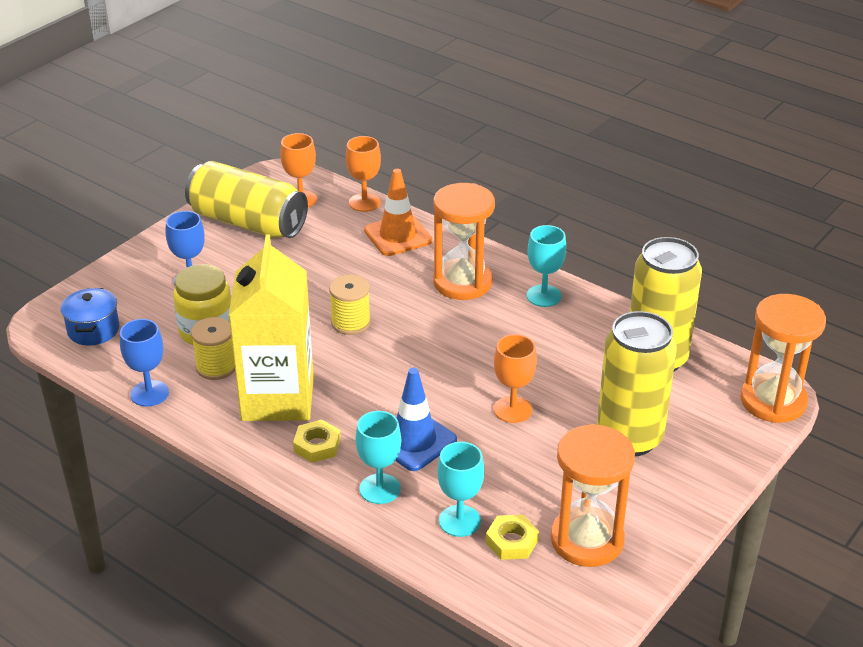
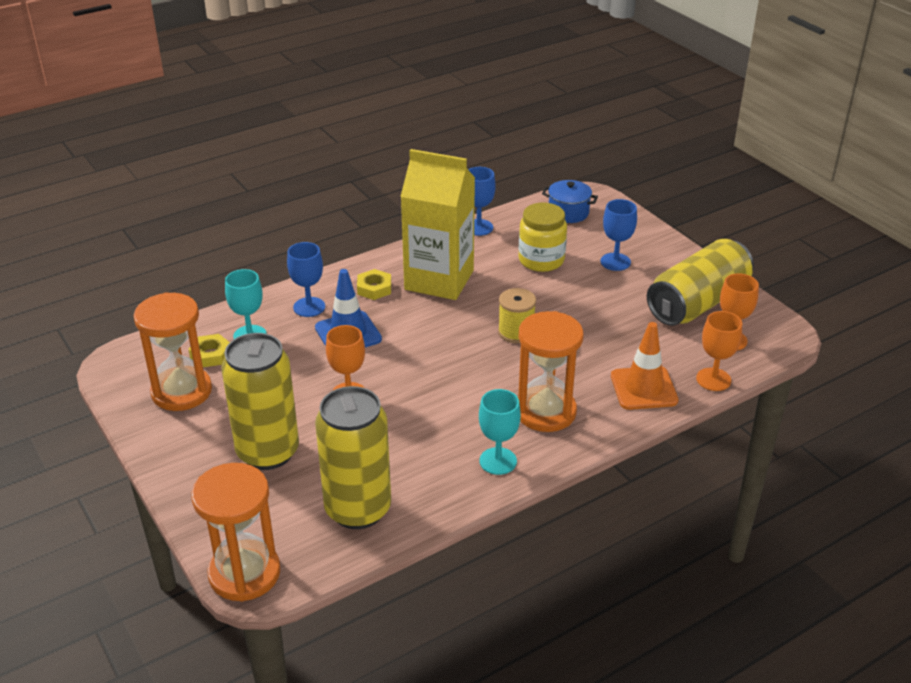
camera: 110 degrees right, 0 degrees up
(216, 367) = (493, 258): yellow spool -> none
(380, 489) = (309, 307): turquoise goblet -> blue goblet

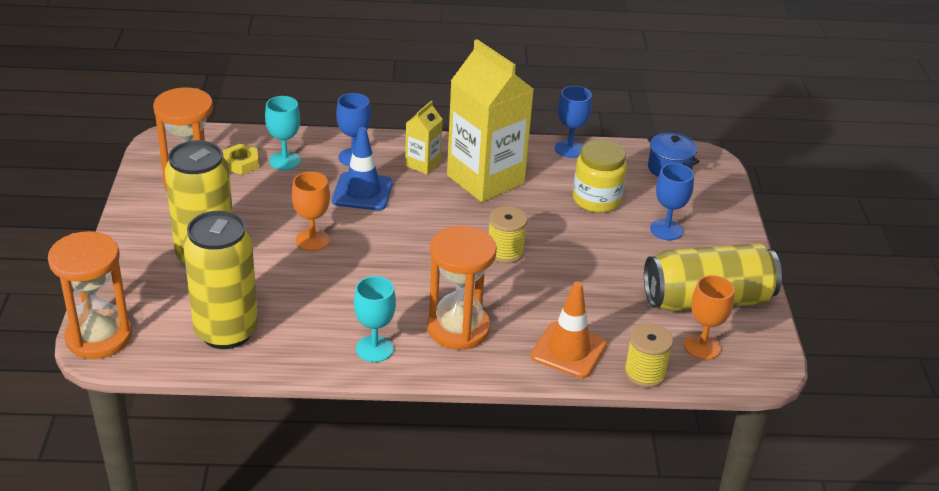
camera: 30 degrees right, 0 degrees up
(374, 288) = (422, 164): yellow nut -> yellow carton
(713, 379) = (644, 373): orange goblet -> yellow spool

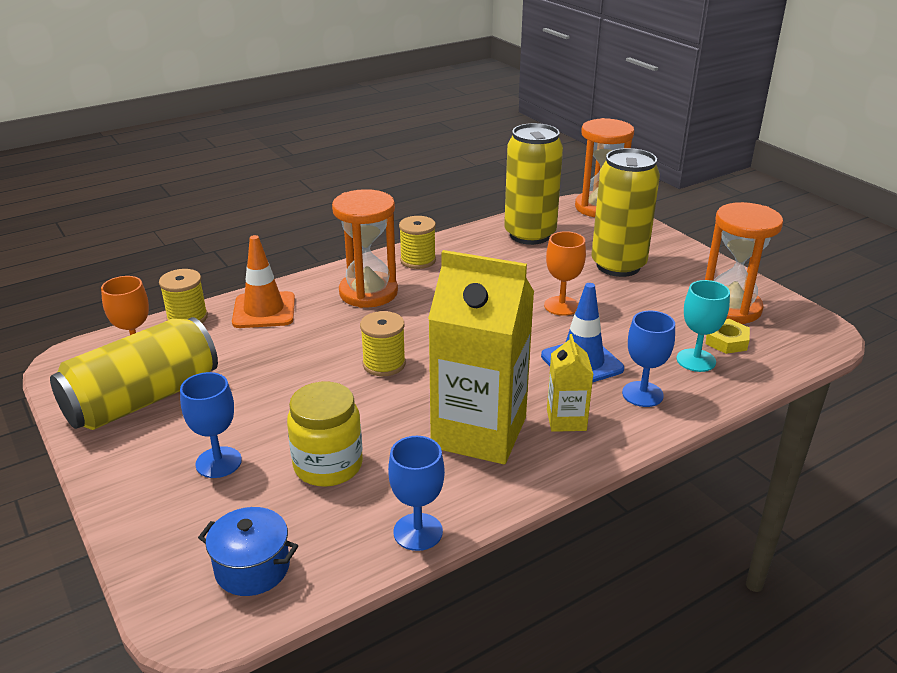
camera: 150 degrees right, 5 degrees down
(374, 349) = (418, 260): turquoise goblet -> yellow spool

